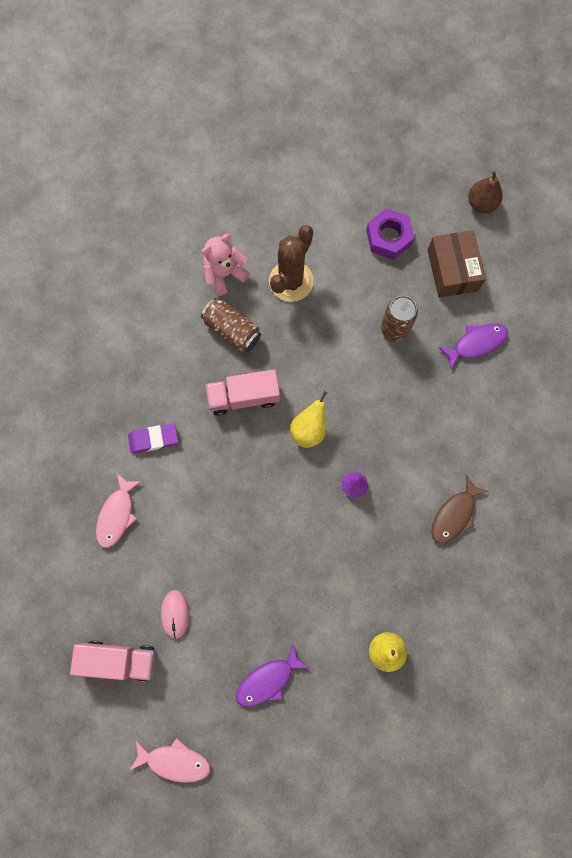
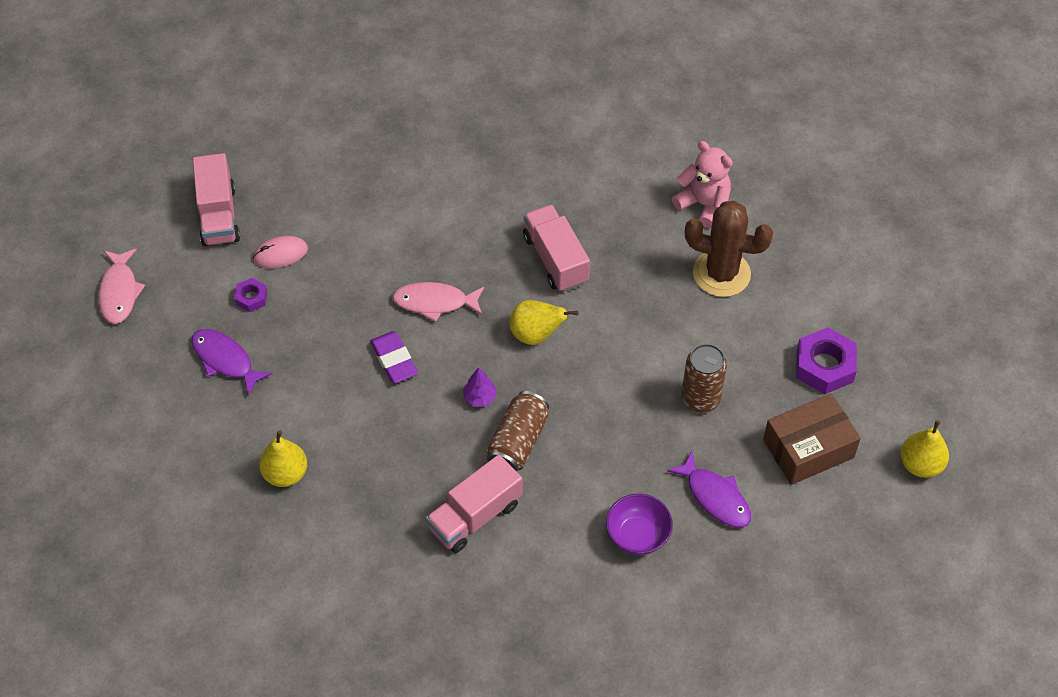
camera: 75 degrees right, 20 degrees down
(117, 515) = (379, 173): pink fish -> pink fish (435, 302)
(153, 439) = (476, 185): purple eraser -> purple eraser (394, 360)
(212, 647) = (251, 298): none -> purple nut
(232, 330) = (635, 228): brown can -> brown can (518, 442)
(454, 514) = (475, 516): brown fish -> pink truck
(481, 203) = (920, 464): brown pear -> yellow pear
(495, 404) = (637, 535): none -> purple bowl

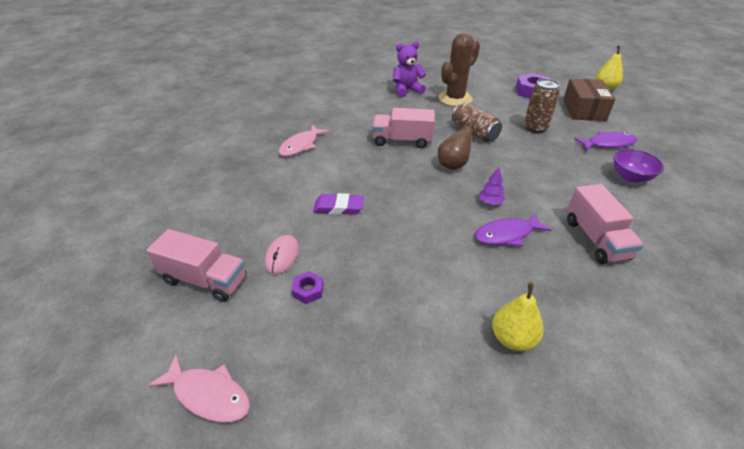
camera: 60 degrees left, 15 degrees down
(225, 360) = (359, 335): purple fish -> purple fish (507, 234)
(394, 360) = (431, 230): purple eraser -> purple eraser (338, 207)
(435, 302) = (396, 195): pink fish -> pink fish (301, 145)
(518, 442) = (536, 199): brown can -> brown can (474, 132)
(536, 335) = (453, 164): yellow pear -> brown pear
(703, 204) = (407, 90): pink teddy bear -> purple teddy bear

